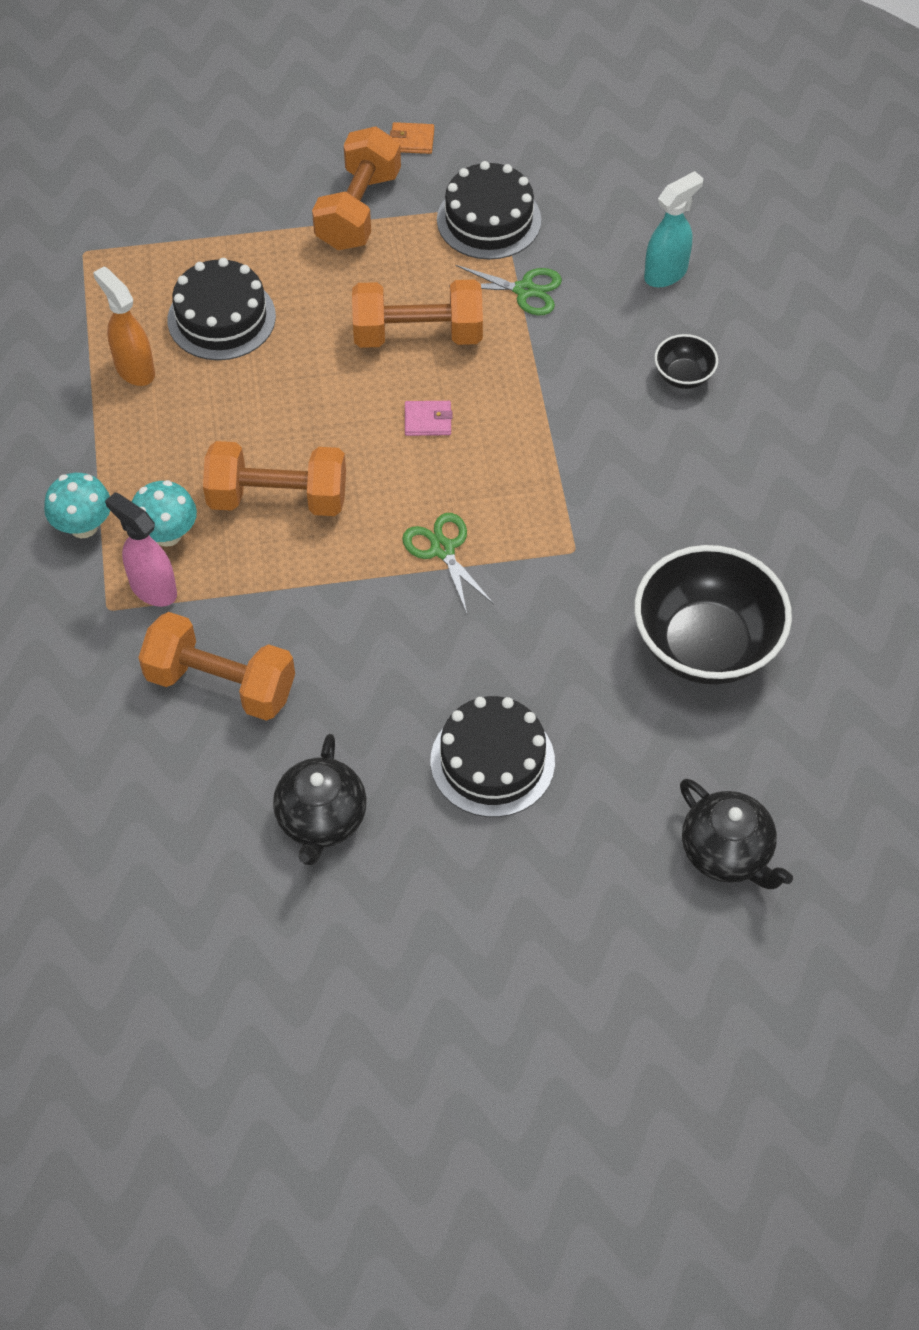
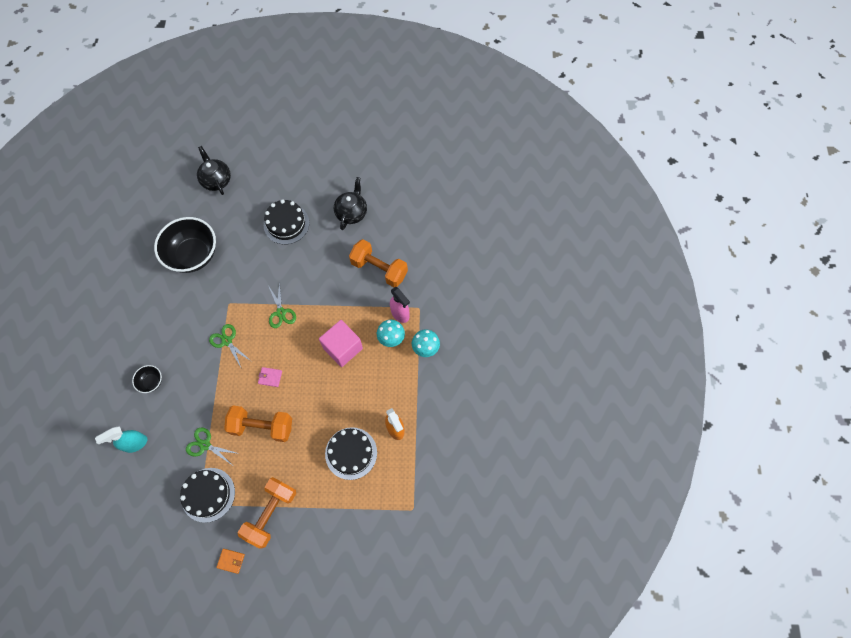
camera: 170 degrees left, 10 degrees up
(278, 498) = (343, 348): orange dumbbell -> pink cube
(549, 474) = (227, 341): none -> green scissors

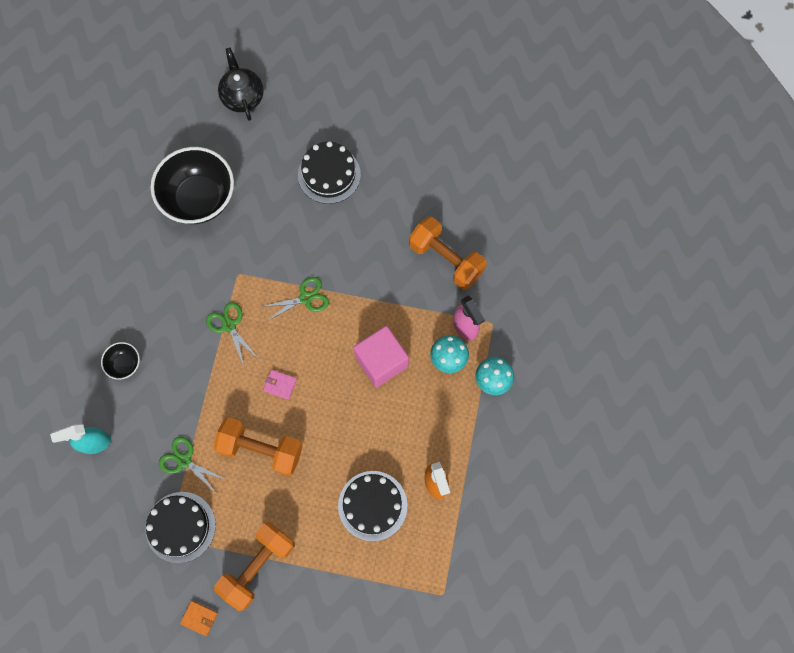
camera: 10 degrees right, 5 degrees up
(281, 312) = (305, 298): green scissors -> green scissors turned 105 degrees counterclockwise
(351, 213) = (420, 173): black teapot -> none

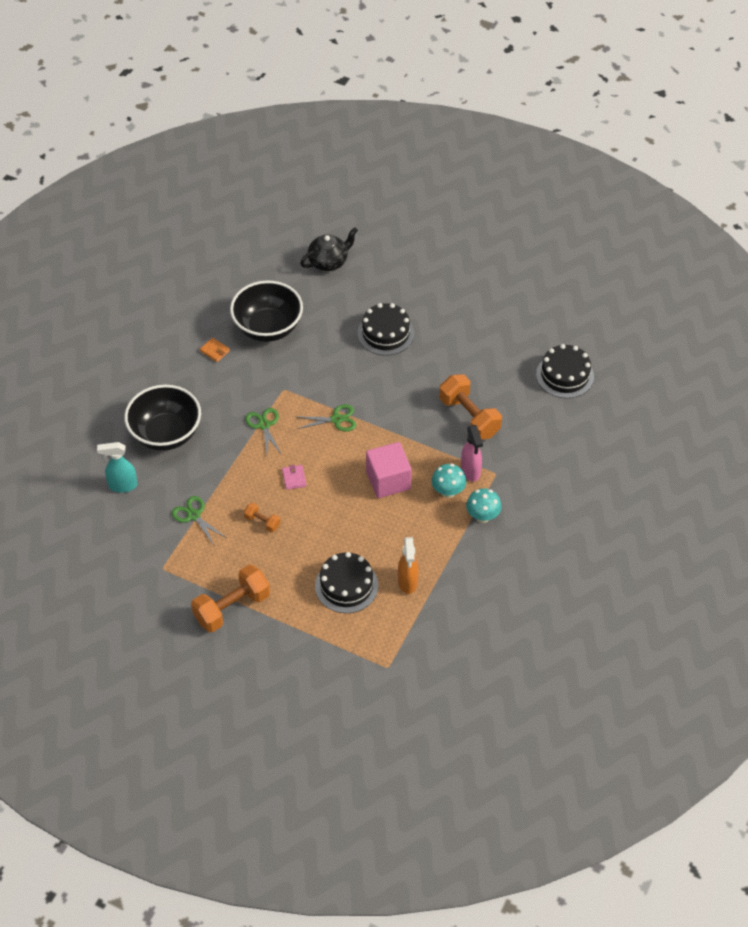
camera: 15 degrees right, 20 degrees down
(124, 364) = (166, 434): black bowl -> black bowl, size x2.22
(180, 527) = (175, 563): black cake -> black cake (565, 375)
(199, 618) = (169, 634): orange wallet -> orange wallet (215, 351)
(242, 97) = (329, 262): black teapot -> black teapot turned 60 degrees clockwise
(261, 449) = (262, 522): orange dumbbell -> orange dumbbell, size x0.49
(280, 385) = (294, 478): pink wallet -> pink wallet turned 45 degrees clockwise

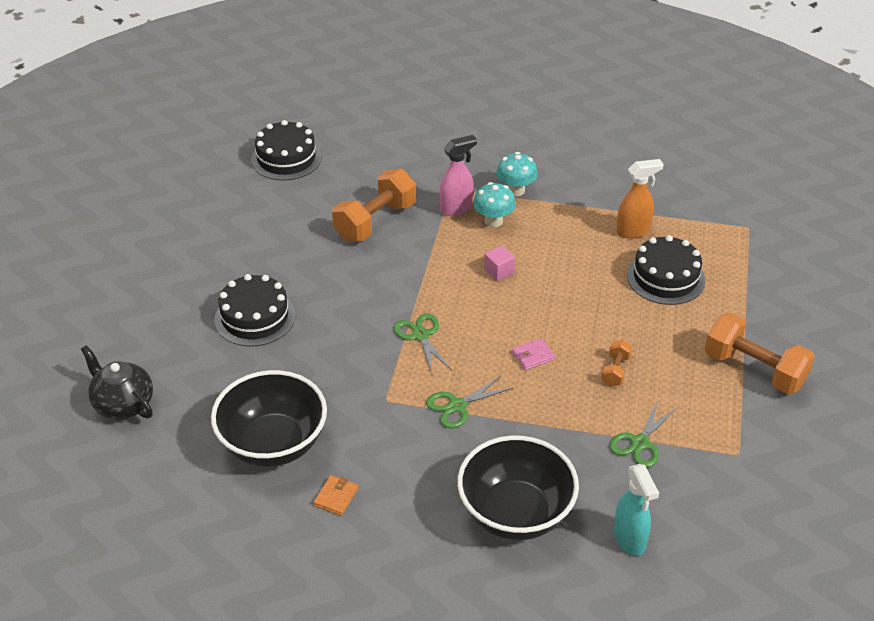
camera: 105 degrees left, 10 degrees down
(388, 480) = (499, 271): pink cube -> pink cube, size x0.48

